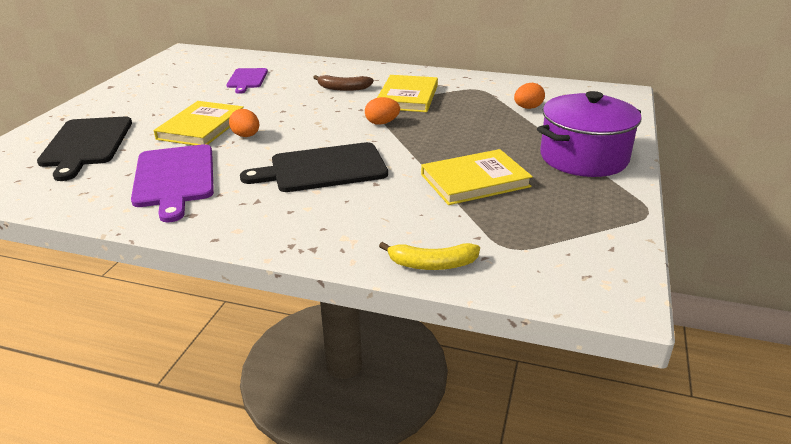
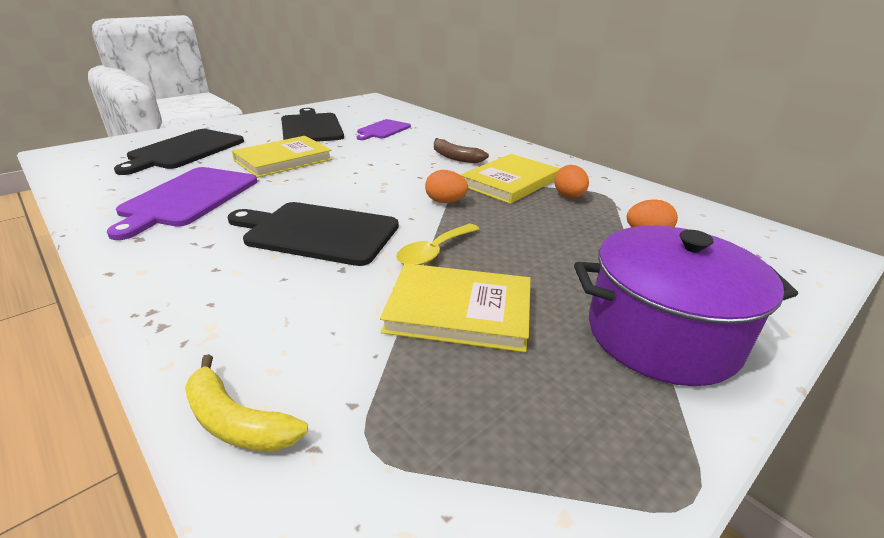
camera: 30 degrees right, 0 degrees up
(174, 93) = (311, 127): none -> black cutting board
(246, 136) = (304, 178): orange egg -> orange egg (569, 196)
(419, 156) = (434, 252): none -> yellow spoon

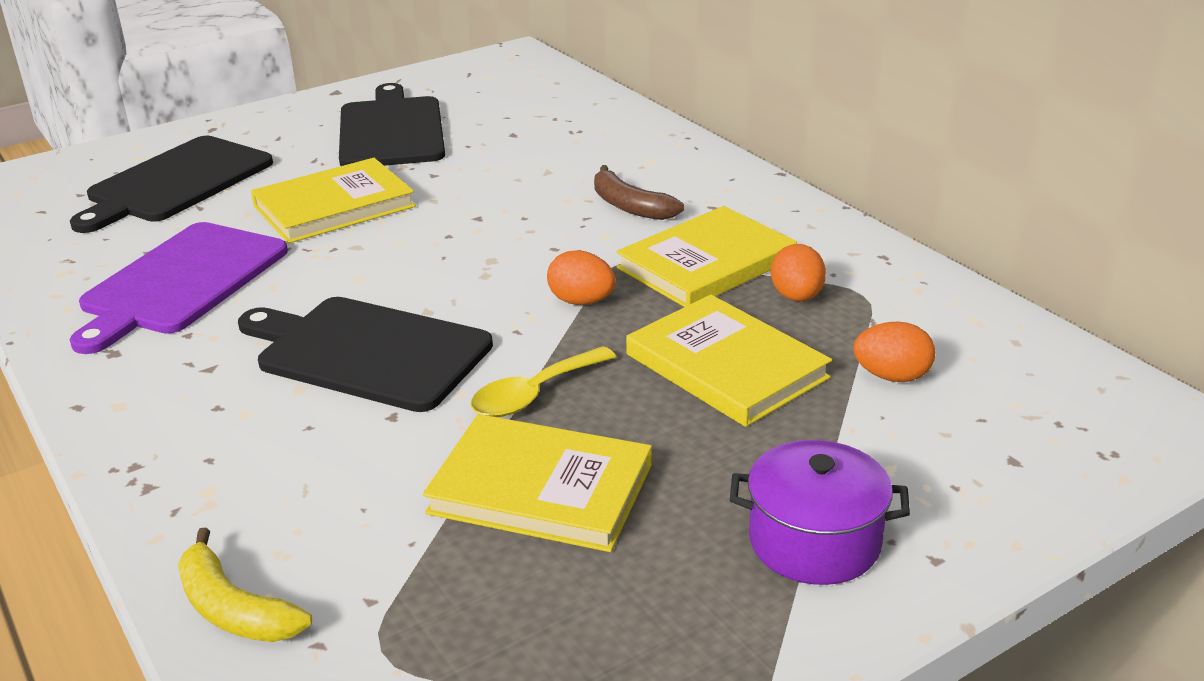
camera: 10 degrees right, 0 degrees up
(382, 130) = (518, 138): purple cutting board -> none
(547, 232) = (726, 366): none -> yellow book
(661, 335) = (814, 541): purple pot -> purple pot, size x0.63

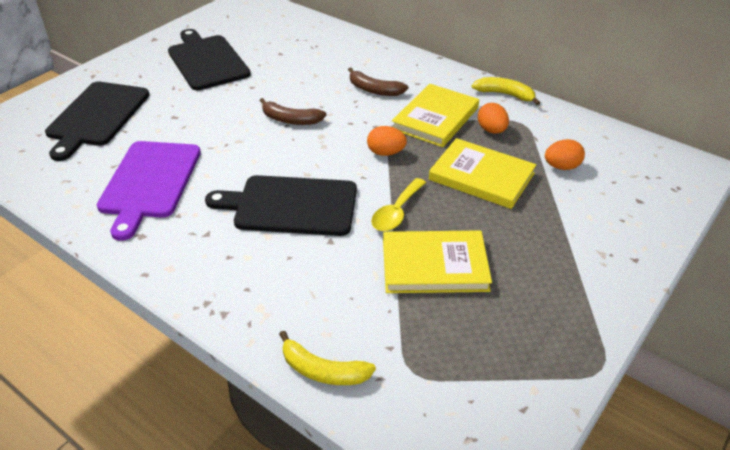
camera: 20 degrees left, 10 degrees up
(334, 206) = (207, 117): yellow book -> none
(459, 229) = (290, 120): none -> brown banana
(814, 541) = (578, 263): purple pot -> none
(862, 245) = (505, 94): none -> yellow banana

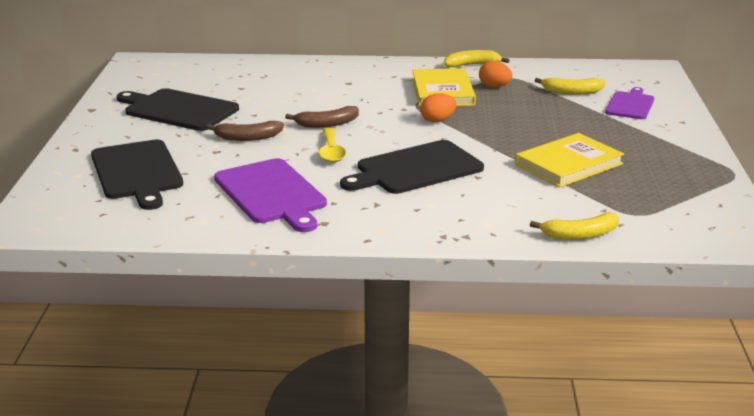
camera: 35 degrees left, 15 degrees down
(374, 90) = (366, 89): brown banana -> brown banana (248, 138)
(396, 212) = (499, 148): yellow spoon -> yellow spoon (331, 152)
(481, 176) = (527, 112): yellow book -> none
(561, 167) = (572, 92): orange egg -> yellow banana
(603, 210) = (630, 105): none -> purple cutting board

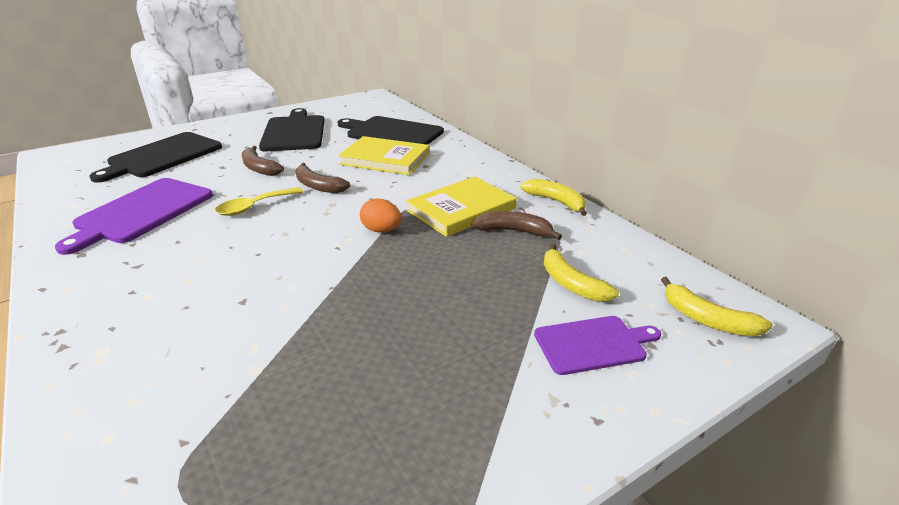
camera: 55 degrees right, 5 degrees up
(415, 169) = (240, 258): black cutting board -> black cutting board (392, 133)
(494, 87) = (514, 231): orange egg -> brown banana
(569, 164) = (327, 356): yellow book -> yellow book (385, 159)
(580, 235) = (81, 446): yellow banana -> yellow banana (707, 320)

